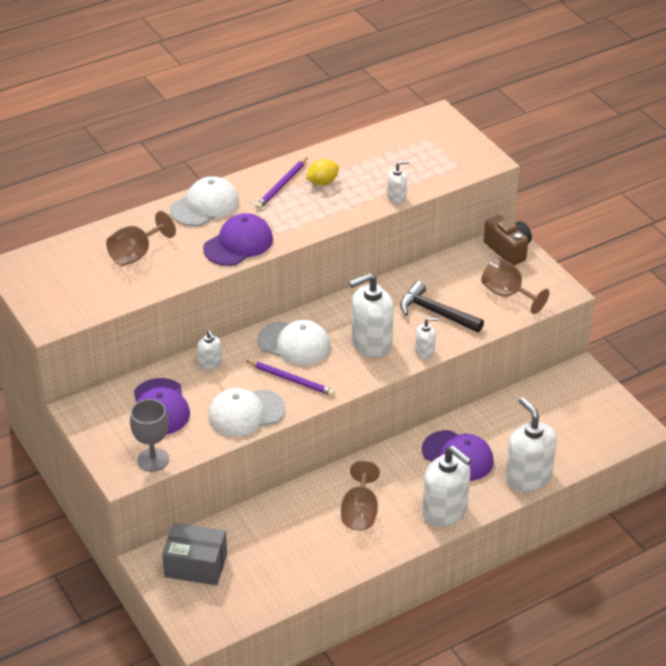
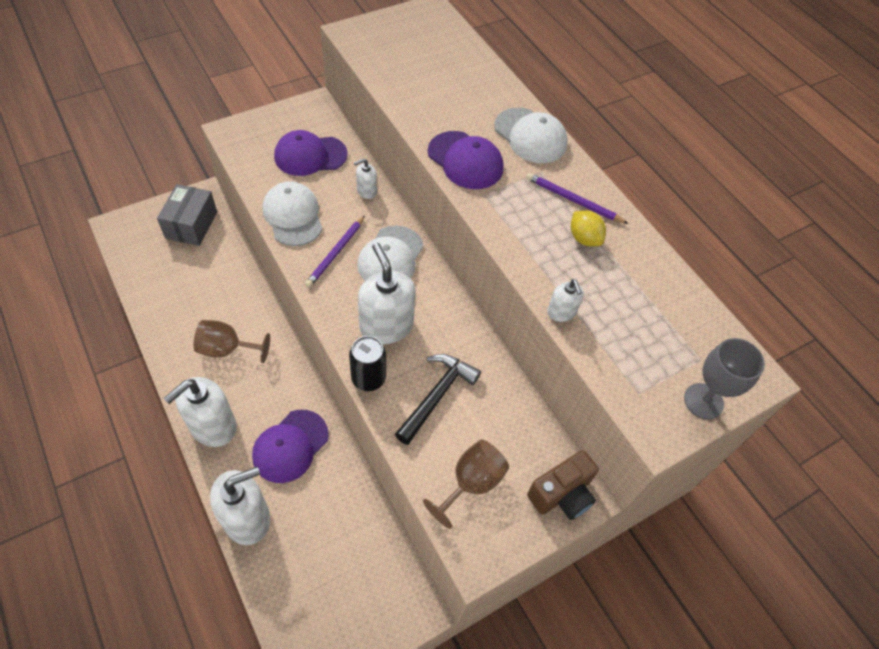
camera: 85 degrees right, 15 degrees up
(136, 254) = (448, 85): brown goblet -> none
(153, 460) = (243, 151): grey goblet -> grey goblet (703, 401)
(425, 352) = (368, 378): white soap dispenser -> black can

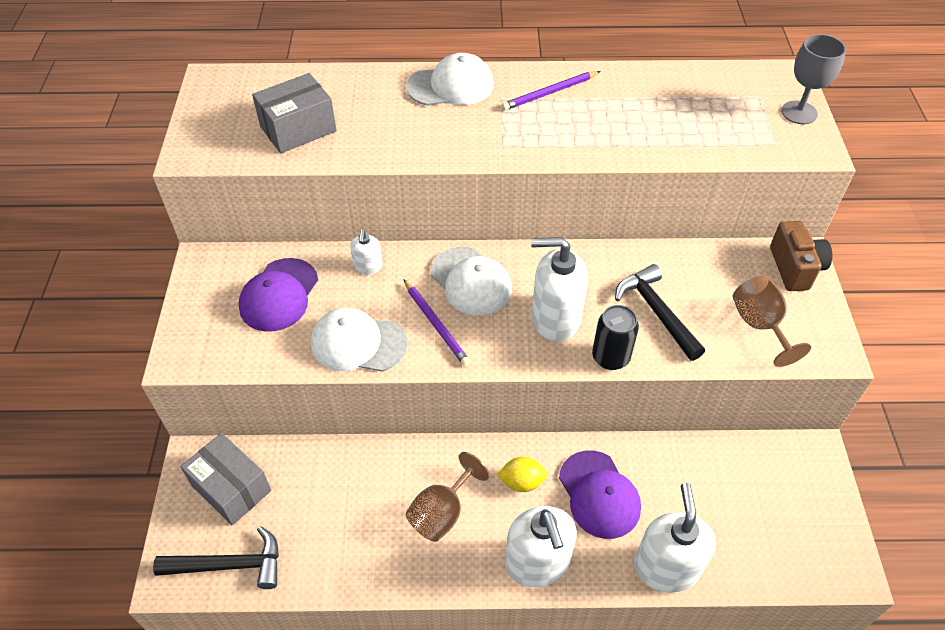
camera: 55 degrees left, 5 degrees down
(137, 251) = (230, 565): none -> black hammer
(415, 73) = (298, 129): none -> grey box
(465, 160) = (451, 141): purple cap -> none
(561, 312) = (672, 154): white soap dispenser -> none
(584, 238) = (598, 105): yellow lemon -> yellow lemon (522, 482)

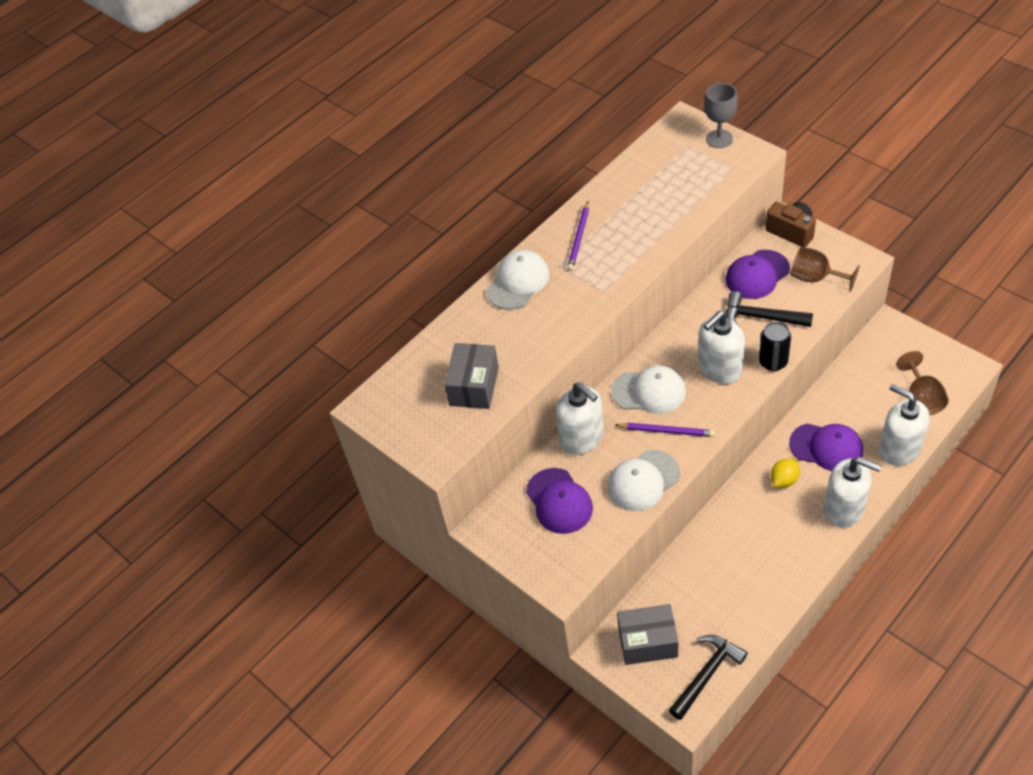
camera: 40 degrees left, 0 degrees up
(368, 266) = (582, 438): white soap dispenser -> white soap dispenser, size x2.03
(442, 512) = (769, 535): brown goblet -> brown goblet (922, 398)
(706, 275) = (757, 275): none -> purple cap

